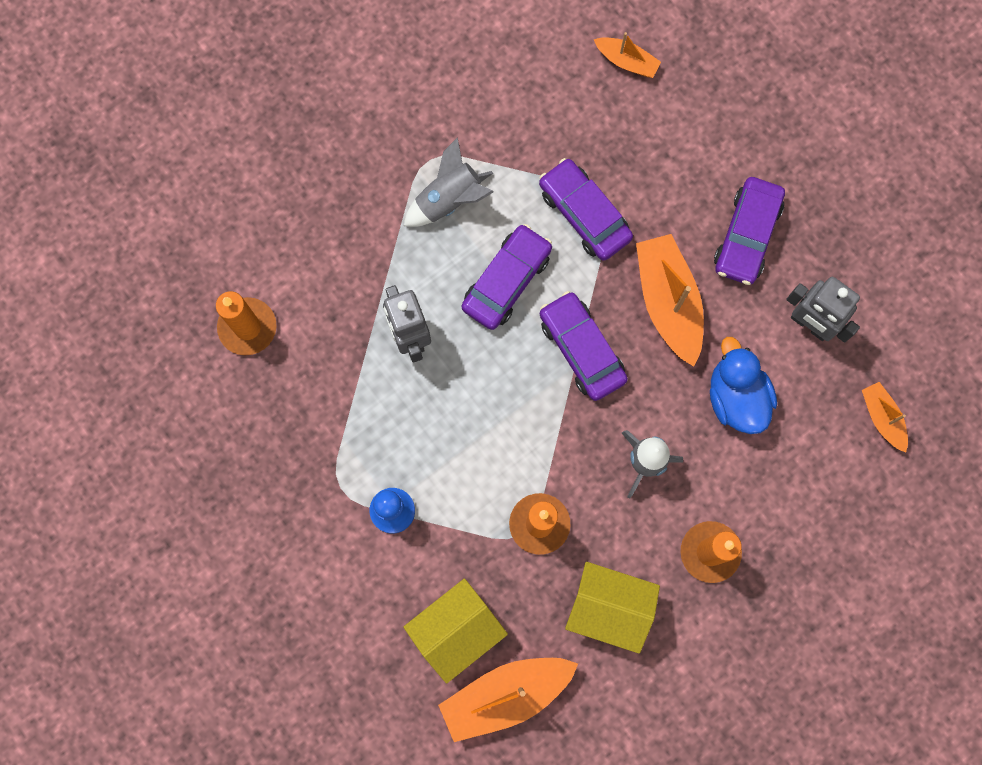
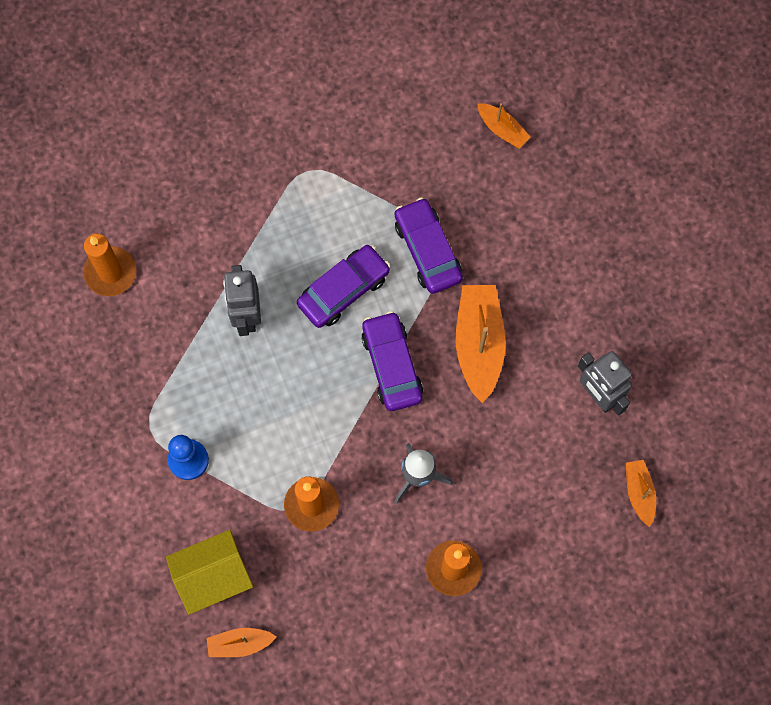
camera: 15 degrees right, 5 degrees down
(449, 199) = (314, 208): grey rocket -> none
(506, 695) = (240, 643): orange boat -> orange boat, size x0.54
(608, 608) = (350, 593): yellow house -> none
(736, 397) = (515, 441): blue duck -> none
(747, 235) = (564, 304): purple car -> none

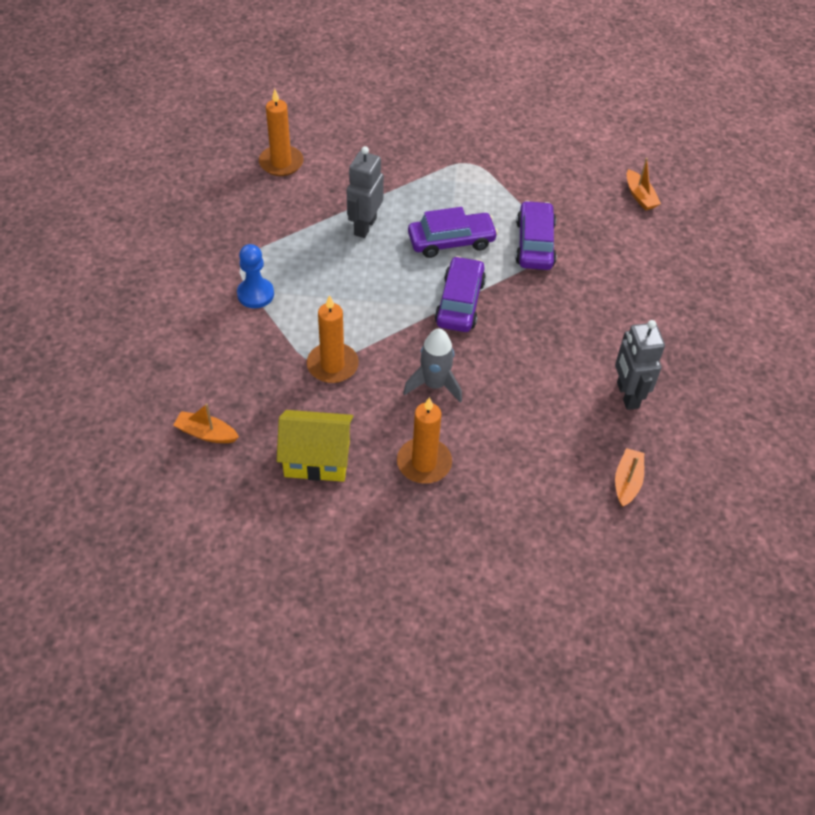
camera: 25 degrees right, 20 degrees down
(213, 577) = (219, 378): yellow house -> yellow house (317, 459)
(479, 344) = (541, 318): orange boat -> none

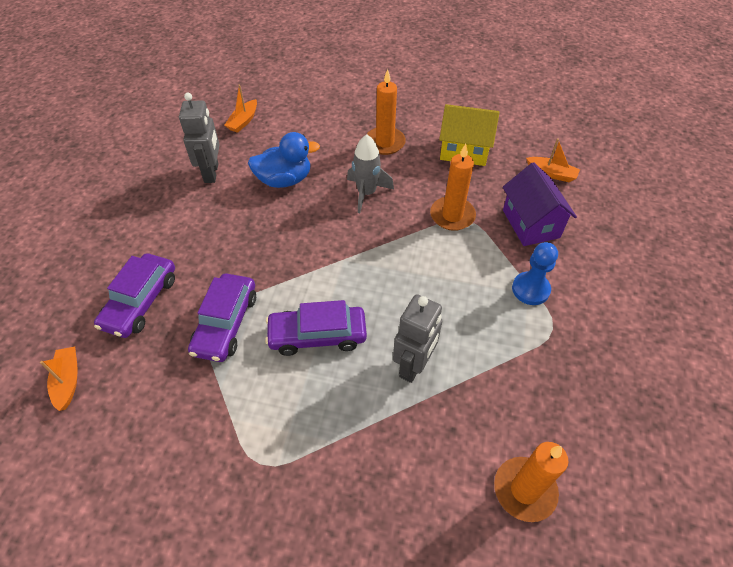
camera: 170 degrees left, 0 degrees up
(244, 363) = (530, 224): none -> purple house
(460, 302) = (326, 263): purple car -> purple car (140, 302)
(536, 393) = (284, 180): none -> blue duck

